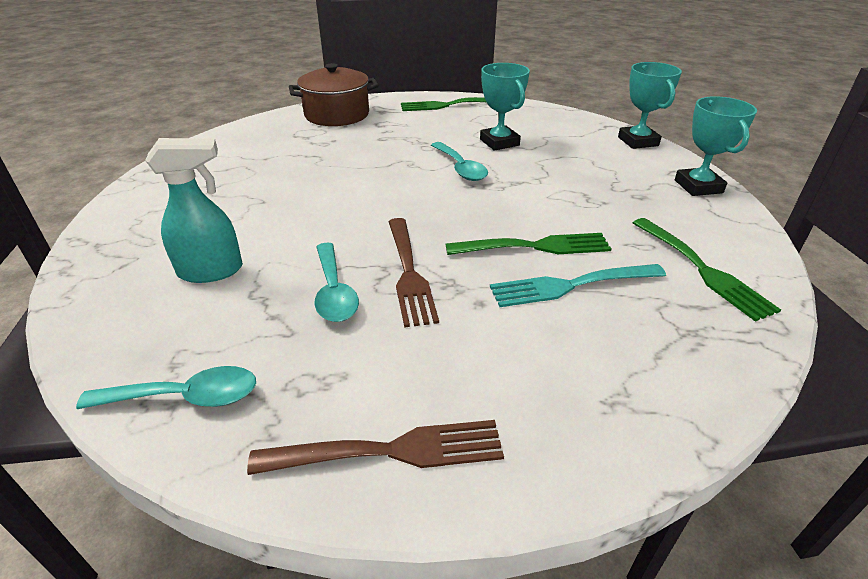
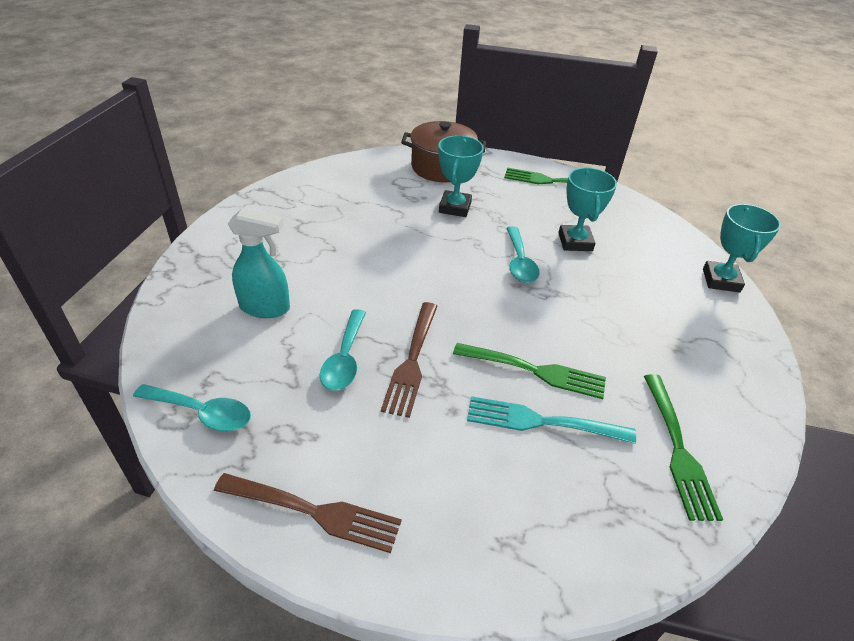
camera: 20 degrees right, 5 degrees up
(698, 186) = (746, 355): turquoise trophy -> turquoise trophy (455, 207)

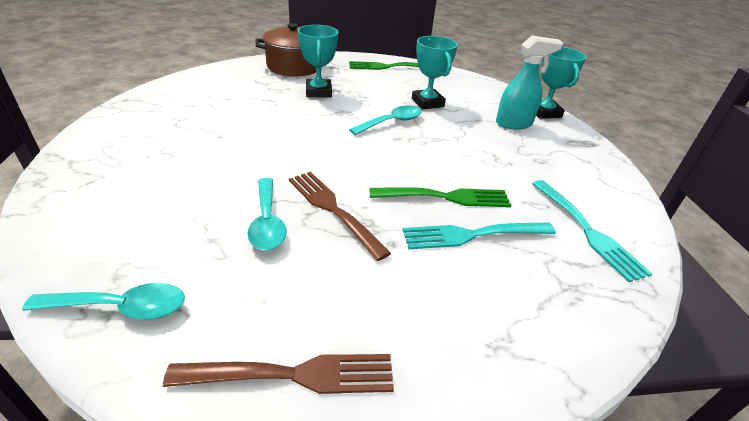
camera: 20 degrees left, 5 degrees down
(265, 308) = (165, 194): turquoise spray bottle -> turquoise spray bottle (514, 124)
(412, 360) = (334, 210): brown fork -> brown fork turned 150 degrees clockwise
(519, 262) = (392, 122): turquoise spoon -> turquoise spoon turned 105 degrees counterclockwise
(677, 448) = (586, 230): green fork -> turquoise fork

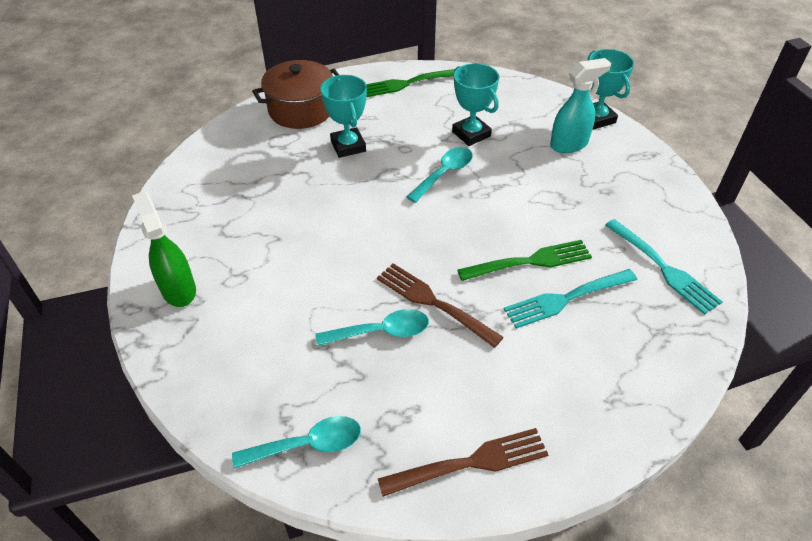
camera: 10 degrees left, 10 degrees up
(106, 152) = (178, 289): none -> green spray bottle
(267, 222) = (381, 332): turquoise spoon -> turquoise spoon turned 75 degrees counterclockwise

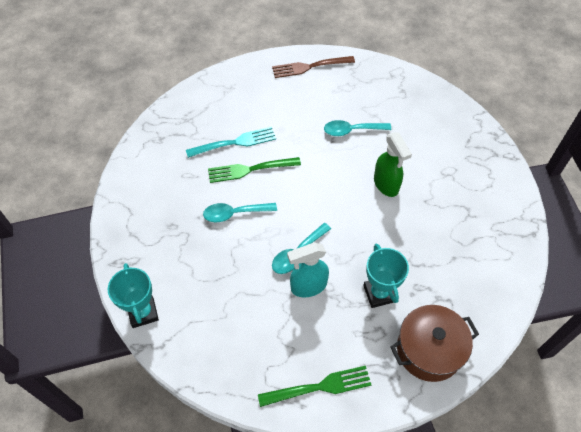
camera: 175 degrees left, 10 degrees up
(178, 289) = (484, 166): green spray bottle -> green spray bottle (386, 185)
(308, 445) = (389, 79): turquoise spoon -> turquoise spoon (234, 213)
(434, 303) = (318, 146): brown fork -> none
(471, 134) = (266, 300): turquoise trophy -> none
(569, 144) = (181, 280): turquoise spray bottle -> turquoise spray bottle (308, 286)
(662, 267) = (164, 159): turquoise fork -> none

